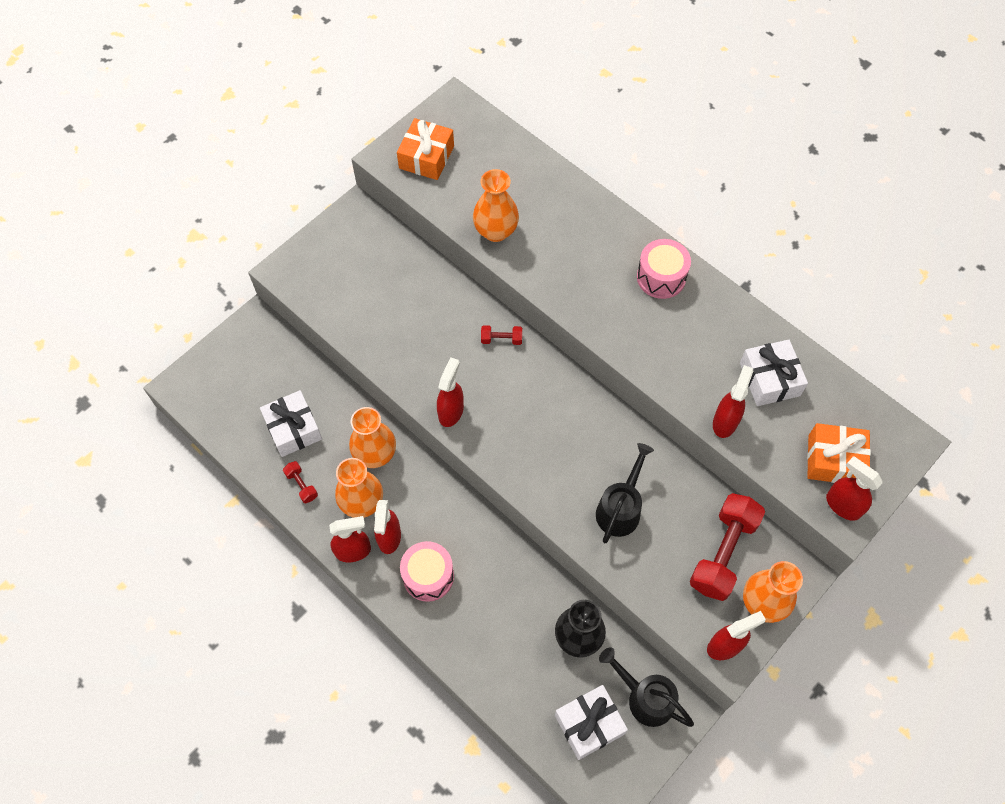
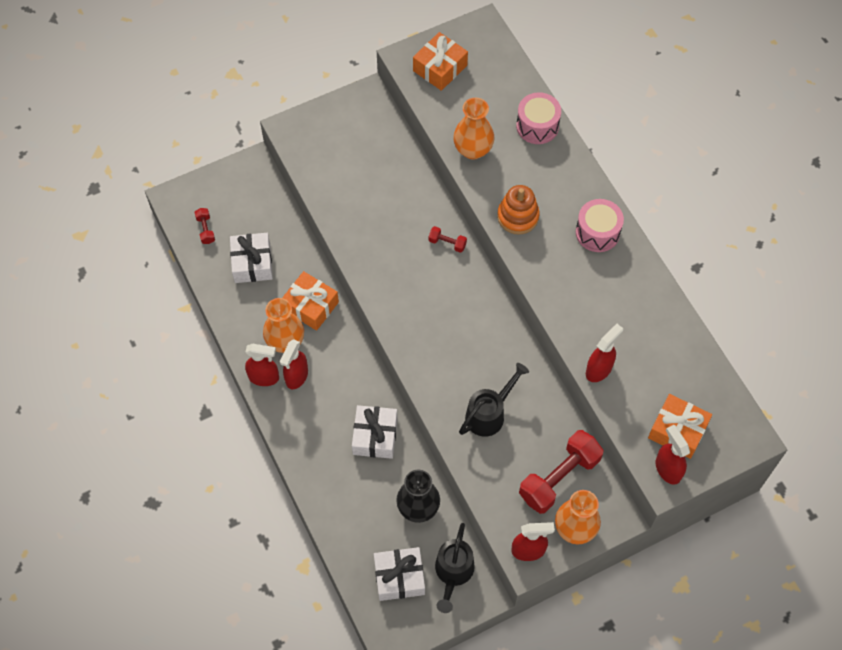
camera: 20 degrees right, 0 degrees up
(301, 485) = (242, 311): red dumbbell -> red dumbbell (205, 229)
(375, 454) = (311, 306): orange vase -> orange gift
(428, 576) = (316, 417): pink drum -> pink drum (537, 126)
(451, 411) = (381, 289): red spray bottle -> none
(572, 286) = (518, 216): none -> orange stacking toy
(645, 697) = (453, 573): black watering can -> black watering can turned 135 degrees counterclockwise
(769, 379) = (653, 347): white gift -> white gift (375, 436)

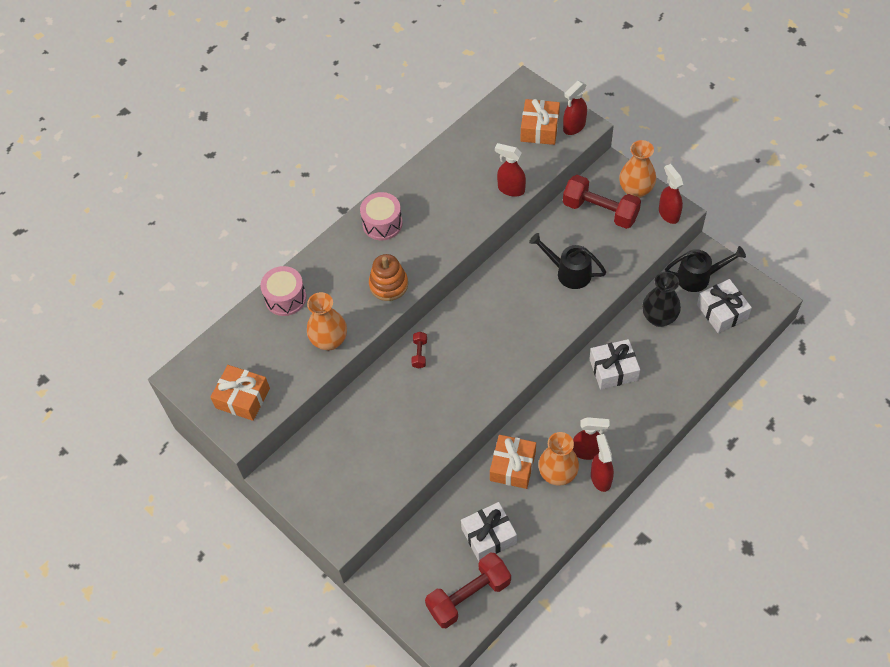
camera: 105 degrees left, 5 degrees down
(205, 229) = (469, 596): red dumbbell -> red dumbbell, size x2.23

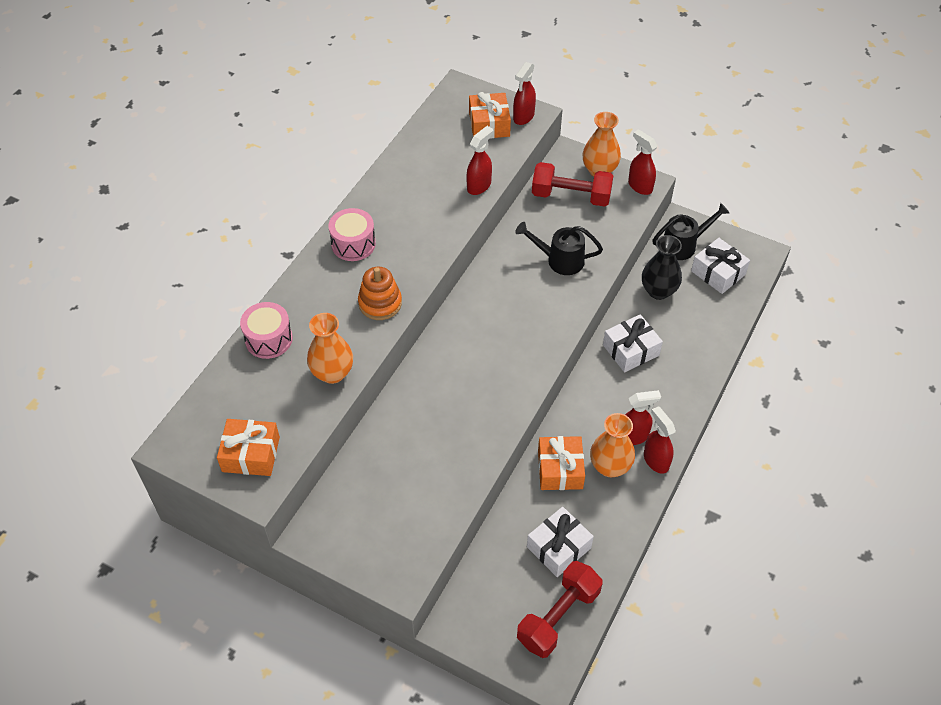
camera: 20 degrees left, 5 degrees down
(419, 353) = (429, 371): red dumbbell -> none
(511, 189) = (479, 186): red spray bottle -> red spray bottle turned 120 degrees clockwise

